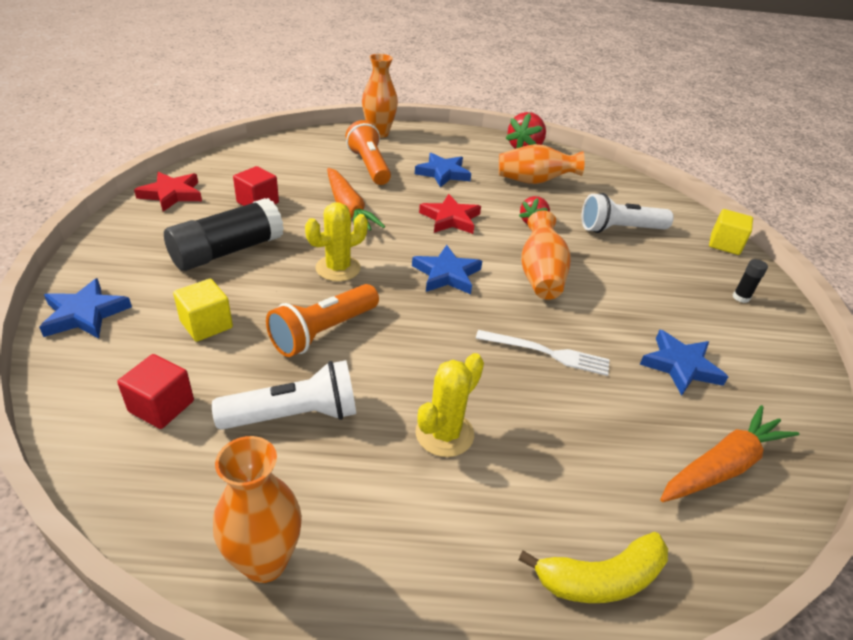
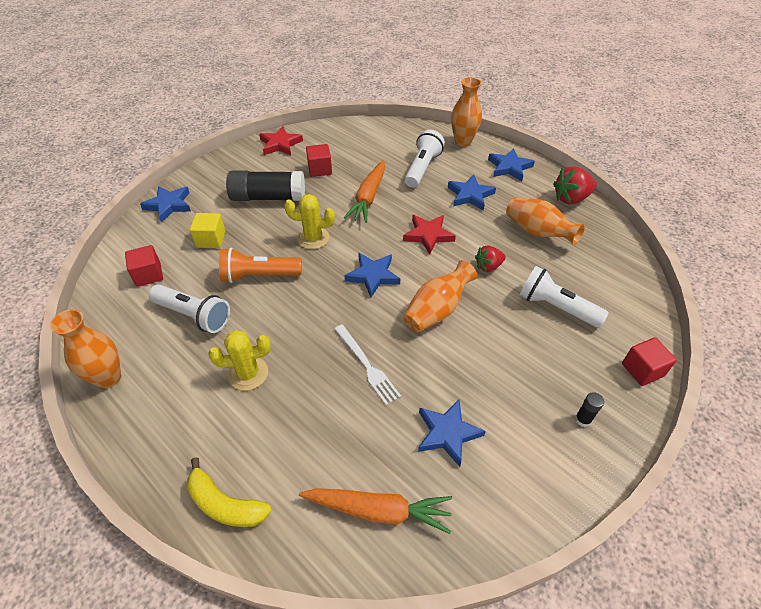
camera: 45 degrees right, 10 degrees up
(369, 166) = (422, 168): orange flashlight -> white flashlight
(446, 141) = (509, 167): none -> blue star
(724, 244) = (642, 370): yellow cube -> red cube

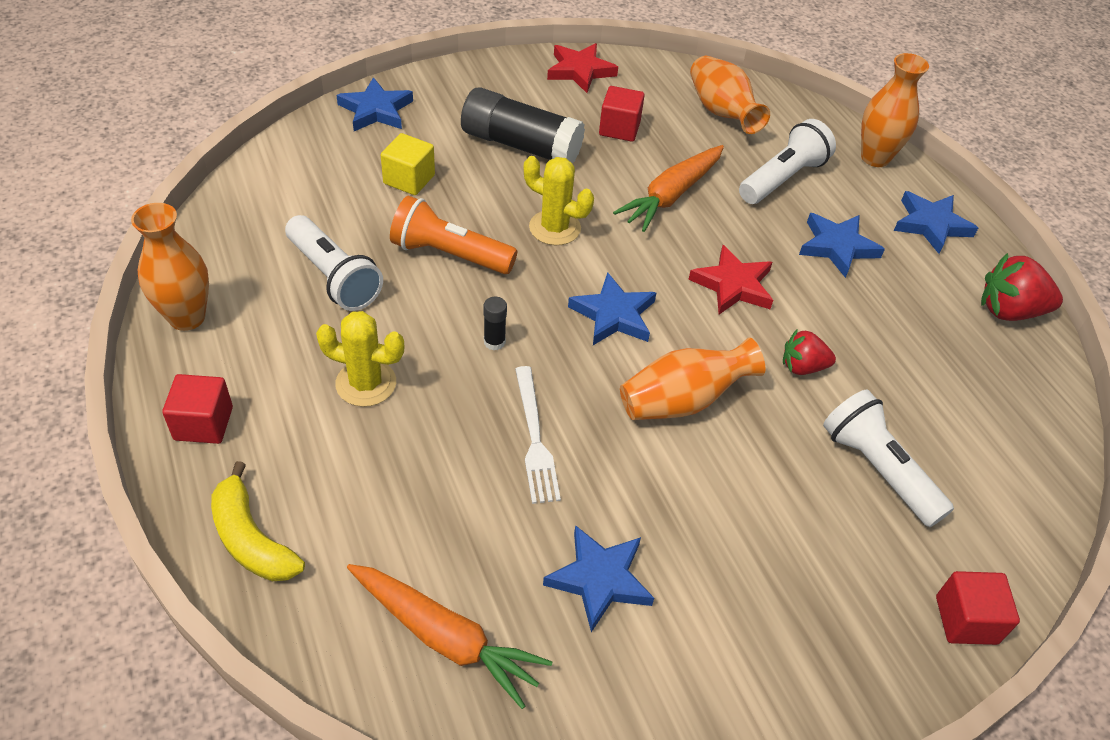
camera: 20 degrees right, 0 degrees up
(148, 275) = (302, 199): red cube -> red cube (203, 423)
(537, 232) = (917, 344): orange vase -> orange vase (721, 112)
(583, 419) = (820, 649): black glue stick -> black glue stick (494, 342)

